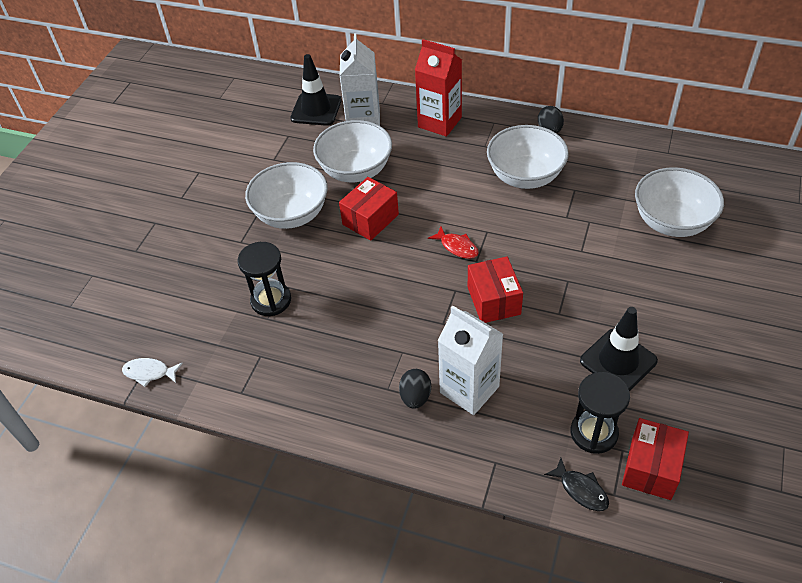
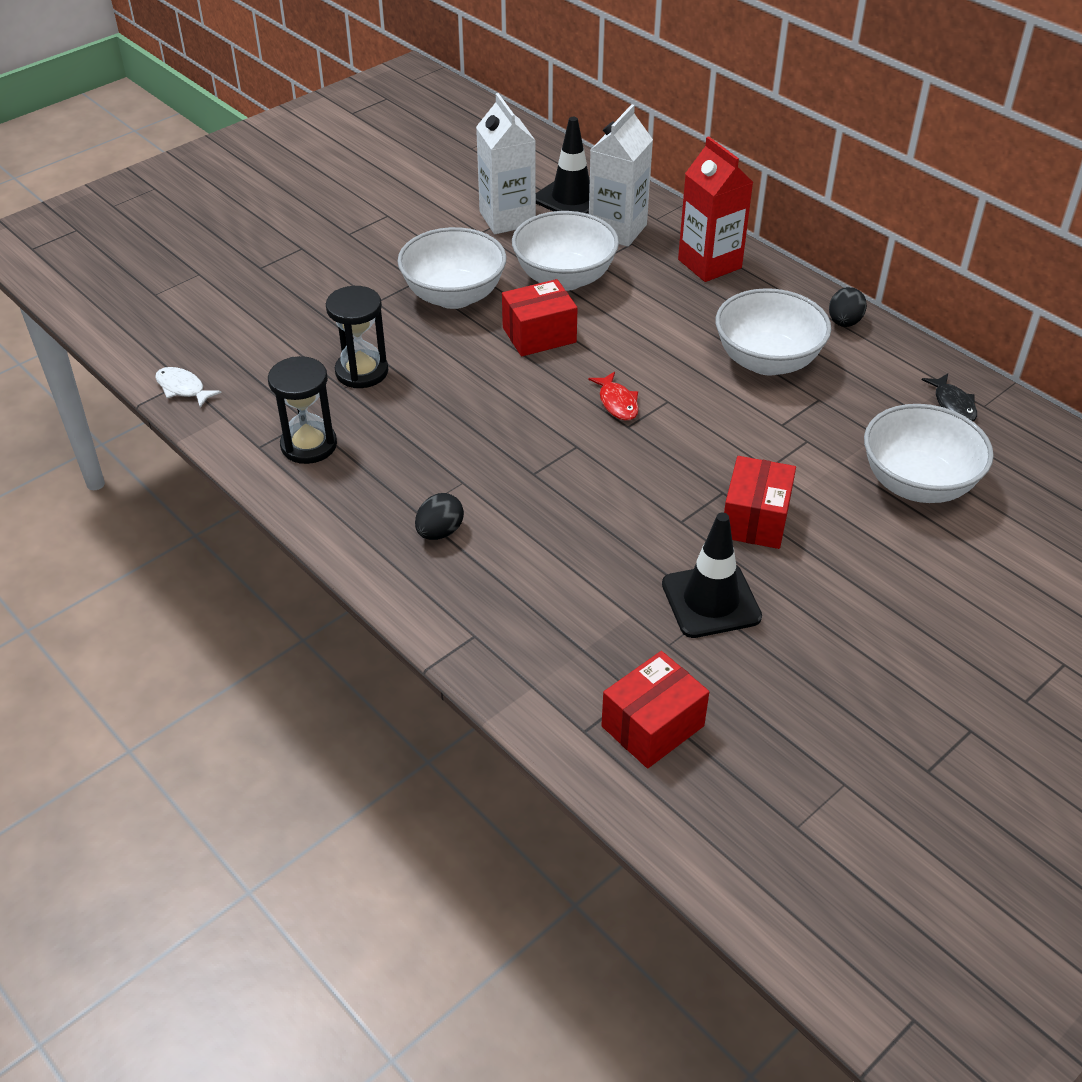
camera: 25 degrees right, 5 degrees down
(469, 389) = (506, 551): white carton -> white carton (507, 218)
(493, 300) = (613, 475): red box -> red box (755, 519)
(581, 490) = (549, 708): black fish -> black fish (953, 404)
(594, 433) = (615, 659): black hourglass -> black hourglass (309, 445)

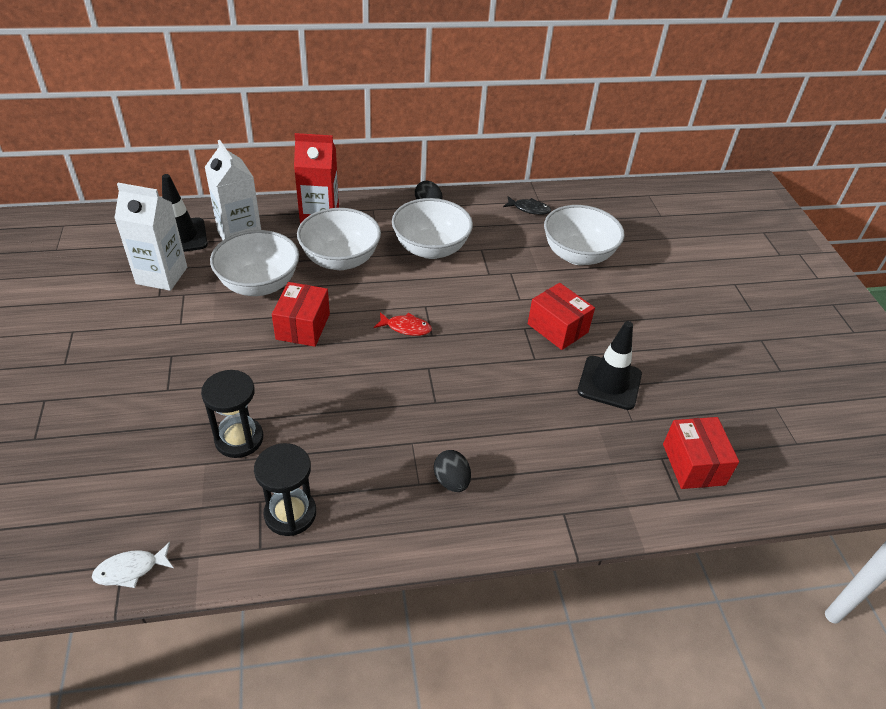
camera: 60 degrees left, 0 degrees up
(454, 296) = (212, 345): white bowl -> white bowl (340, 260)

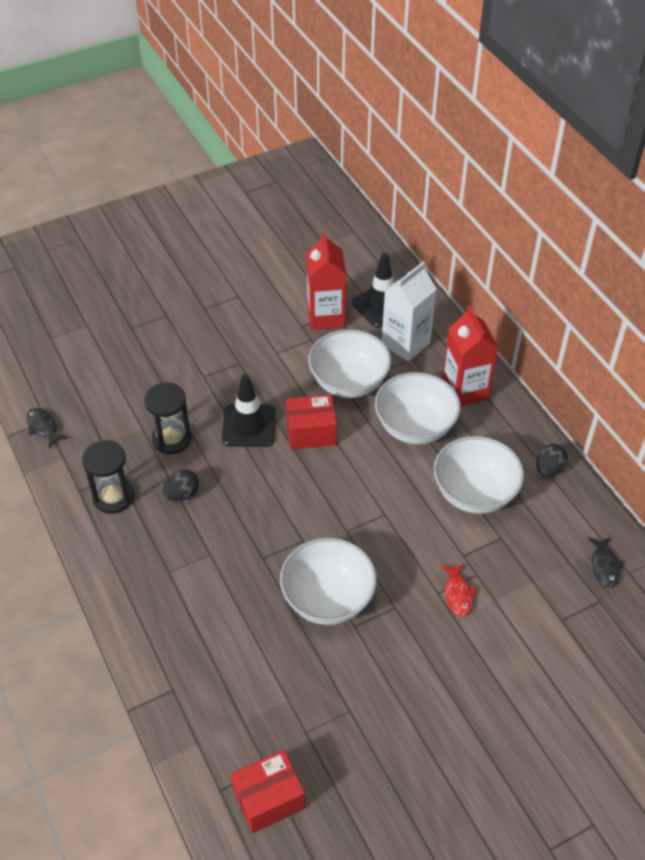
camera: 75 degrees right, 5 degrees up
(130, 570) = (43, 427): white fish -> black fish
(162, 275) = (326, 316): white carton -> red carton
(406, 328) = (346, 507): red fish -> red fish (458, 594)
(451, 481) = (179, 594): black egg -> black egg (182, 494)
(557, 328) = (409, 637): red box -> none
(578, 255) = (546, 634): white bowl -> white bowl (328, 599)
(609, 383) = (350, 702): black traffic cone -> black traffic cone (249, 426)

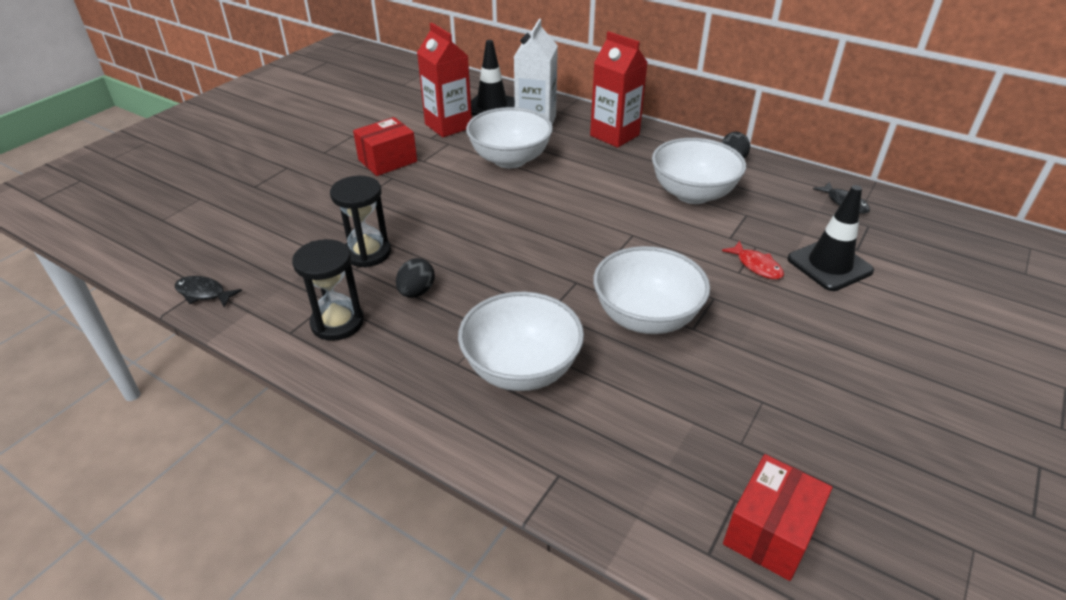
camera: 30 degrees left, 10 degrees down
(249, 426) = (442, 217): black traffic cone -> black traffic cone (829, 265)
(311, 432) = (507, 202): red box -> red box (387, 161)
(415, 427) = (597, 169): white bowl -> white bowl (521, 369)

